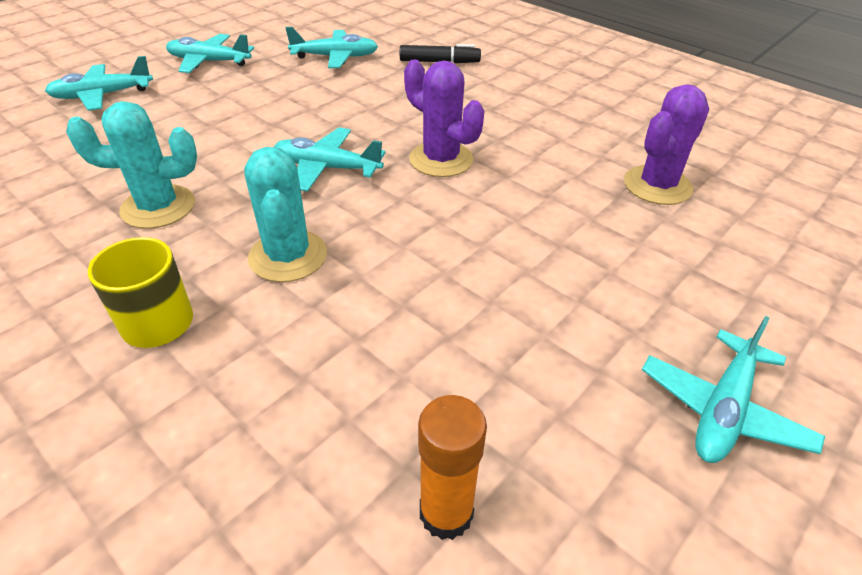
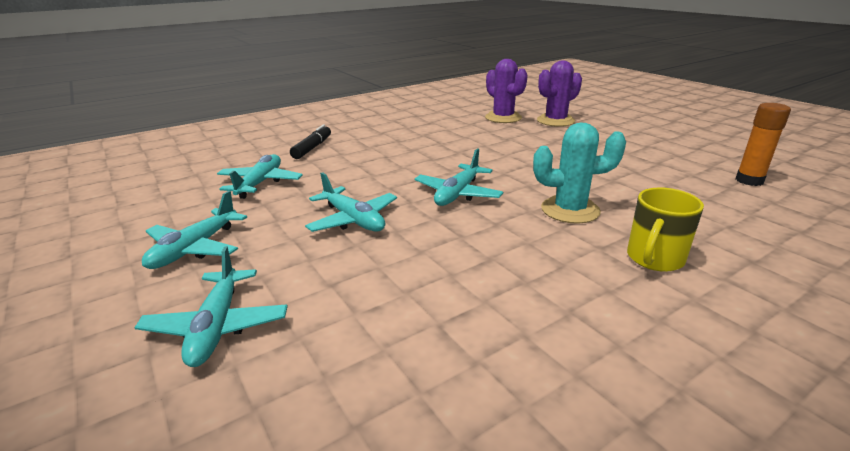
camera: 75 degrees left, 15 degrees down
(158, 207) = (500, 266): turquoise cactus -> none
(441, 160) = (460, 159): purple cactus -> purple cactus (555, 121)
(723, 409) = (661, 131): turquoise plane -> turquoise plane (353, 220)

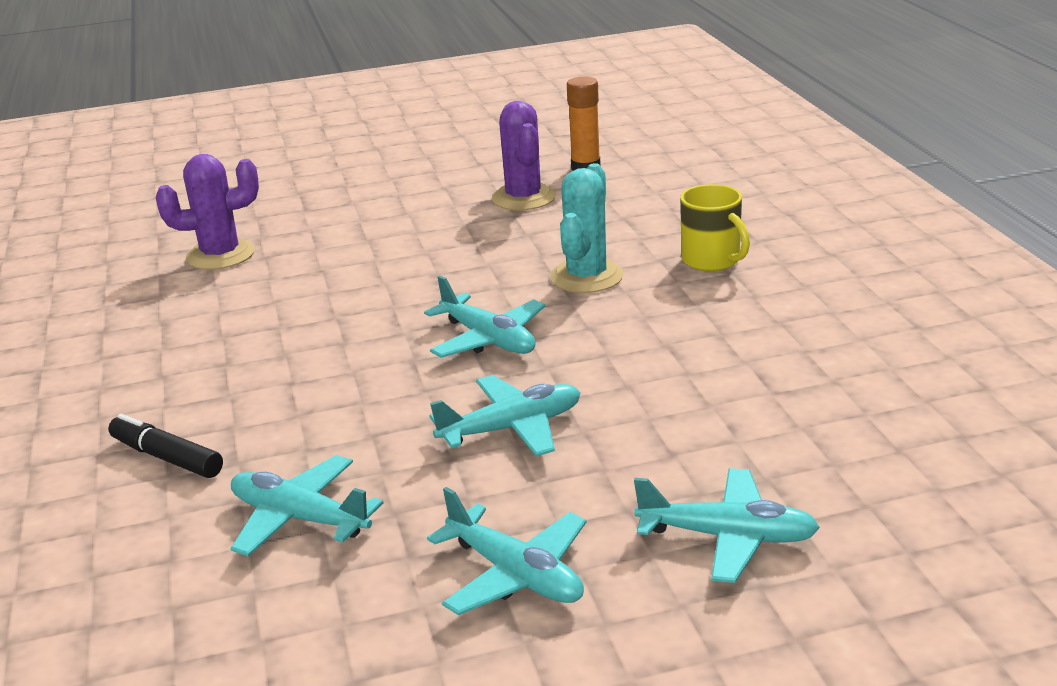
camera: 70 degrees left, 0 degrees up
(555, 121) = (286, 220): purple cactus -> purple cactus (523, 198)

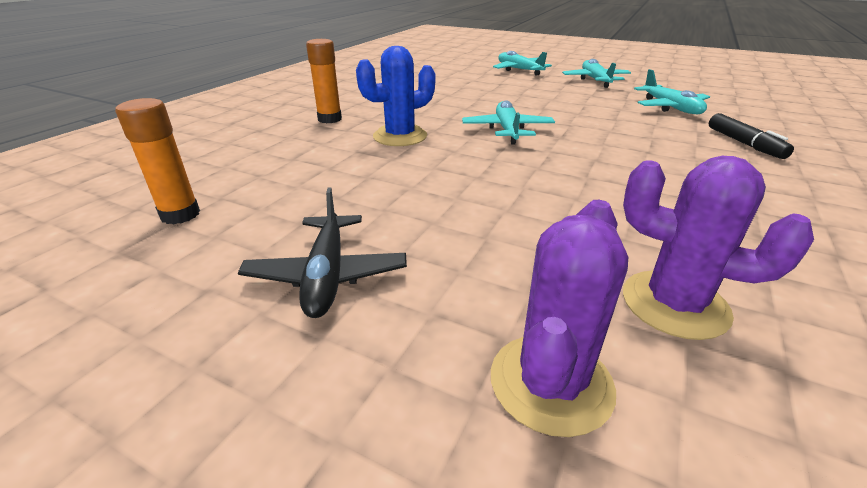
camera: 140 degrees left, 5 degrees up
(431, 189) = (327, 275): none -> black plane
(512, 428) = (547, 103): turquoise plane -> none
(523, 198) = (294, 209): purple cactus -> purple cactus (551, 383)
(586, 277) = (400, 136): turquoise cactus -> blue cactus
(712, 260) = (330, 119): yellow mug -> orange glue stick

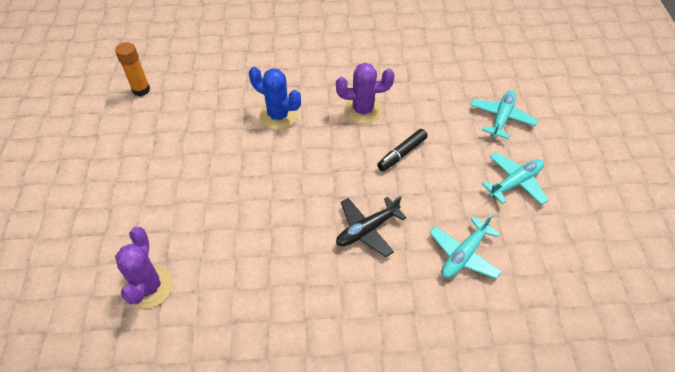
camera: 60 degrees right, 20 degrees up
(327, 275) = (119, 163): black plane -> black plane (367, 230)
(330, 119) = (285, 69): orange glue stick -> none
(507, 130) = (326, 163): turquoise plane -> none
(551, 383) = (85, 254): purple cactus -> purple cactus (363, 110)
(744, 143) = (397, 314): black marker -> black marker (402, 153)

